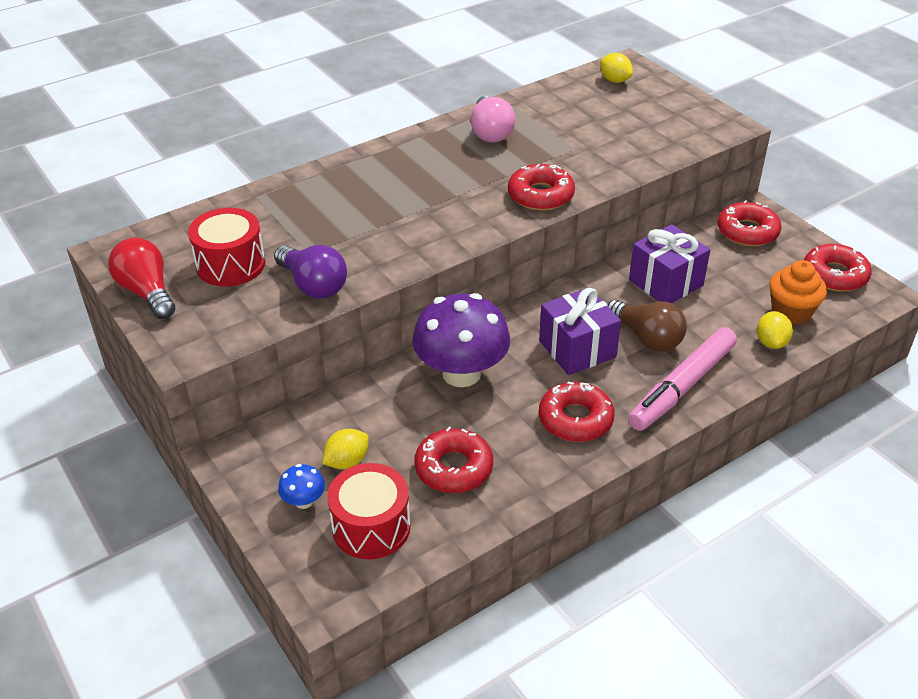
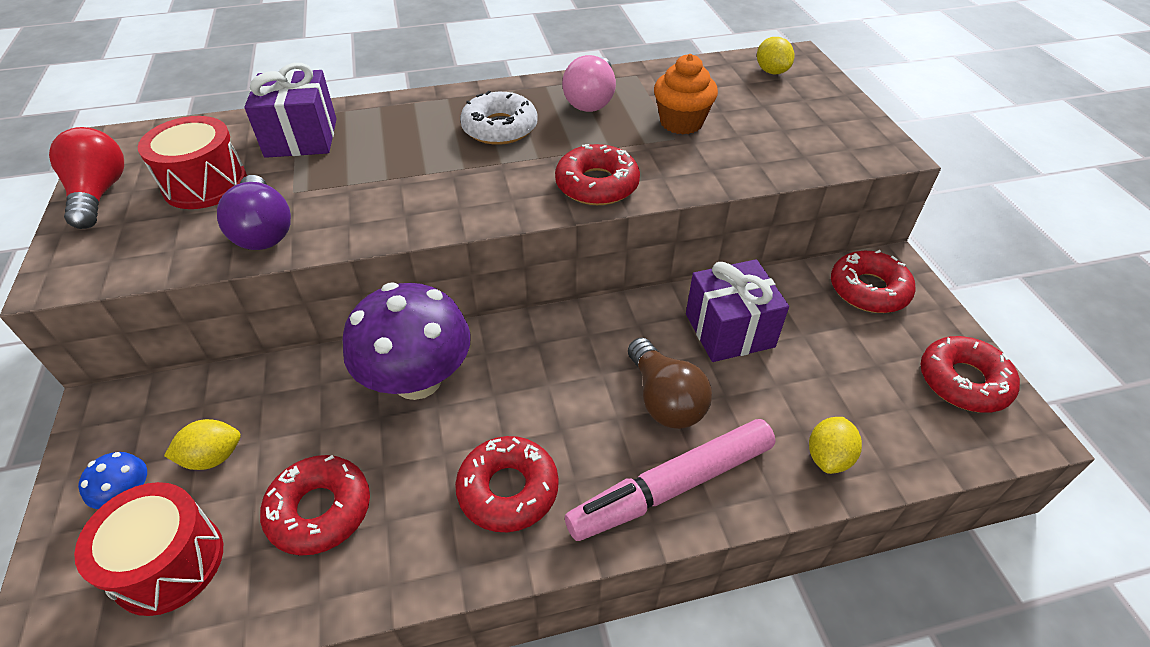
camera: 20 degrees right, 5 degrees up
(434, 169) = (500, 128): none -> white donut
(577, 349) = (570, 389): purple gift -> purple gift (301, 138)
(791, 312) = (877, 419): orange cupcake -> orange cupcake (681, 122)

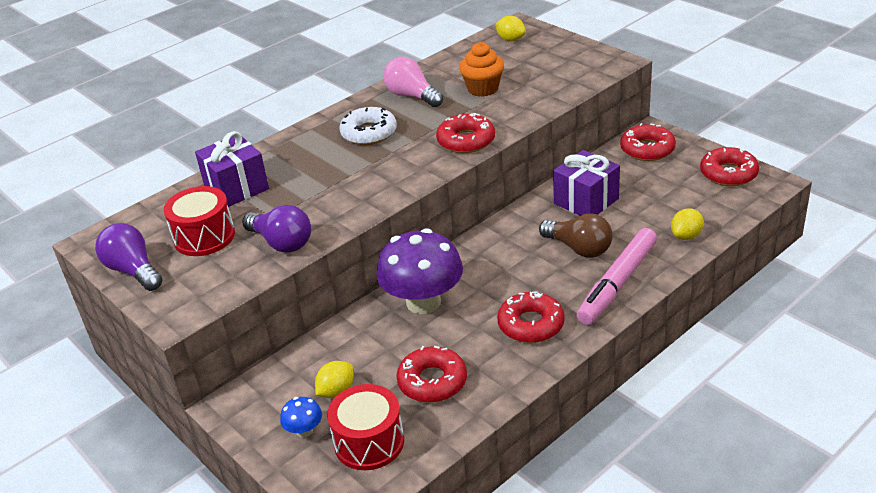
camera: 25 degrees left, 10 degrees down
(99, 194) = (133, 271): red light bulb -> purple light bulb
(591, 100) = (412, 96): pink light bulb -> pink light bulb turned 150 degrees clockwise
(828, 457) = (686, 236): yellow lemon -> yellow lemon turned 45 degrees clockwise

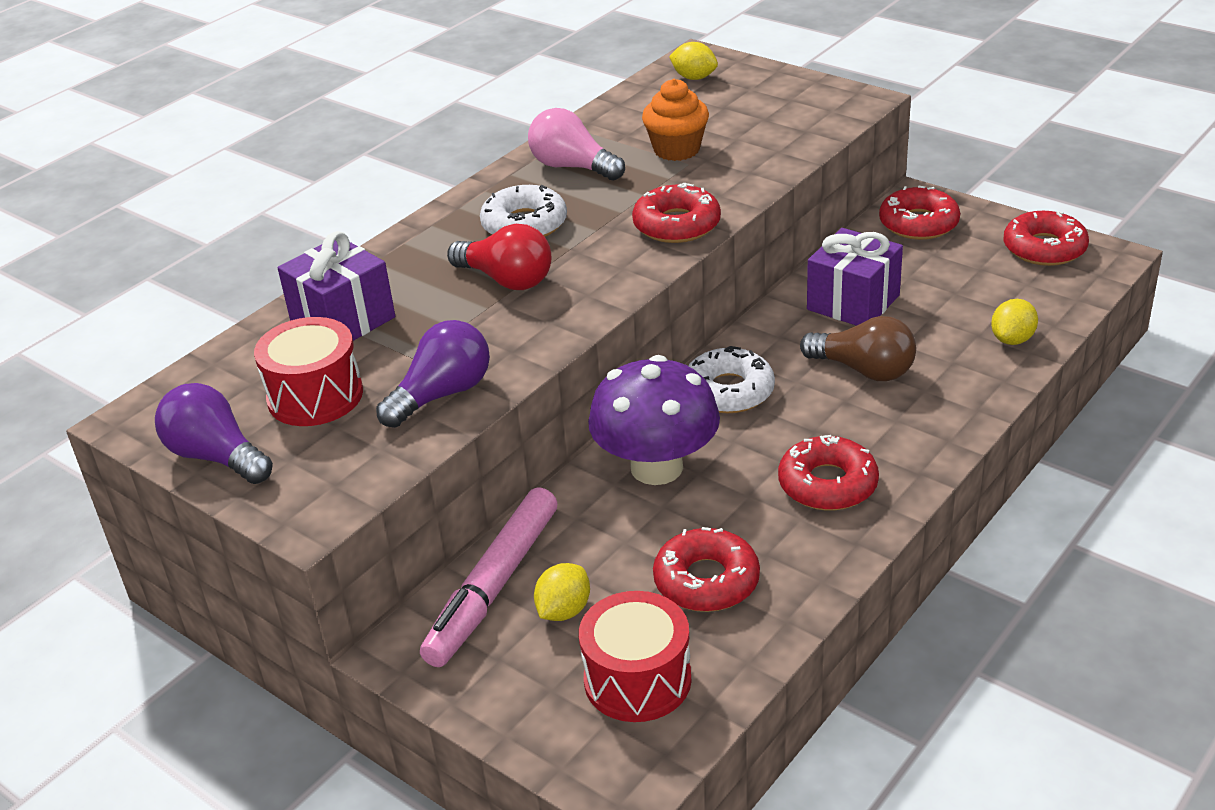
camera: 10 degrees left, 0 degrees up
(282, 243) = (442, 394): purple light bulb -> purple light bulb turned 75 degrees counterclockwise
(304, 430) = (532, 674): blue mushroom -> none
(346, 170) = (507, 280): none -> red light bulb
(485, 255) = (728, 391): none -> white donut
(617, 283) = (936, 414): pink marker -> pink marker (494, 587)

